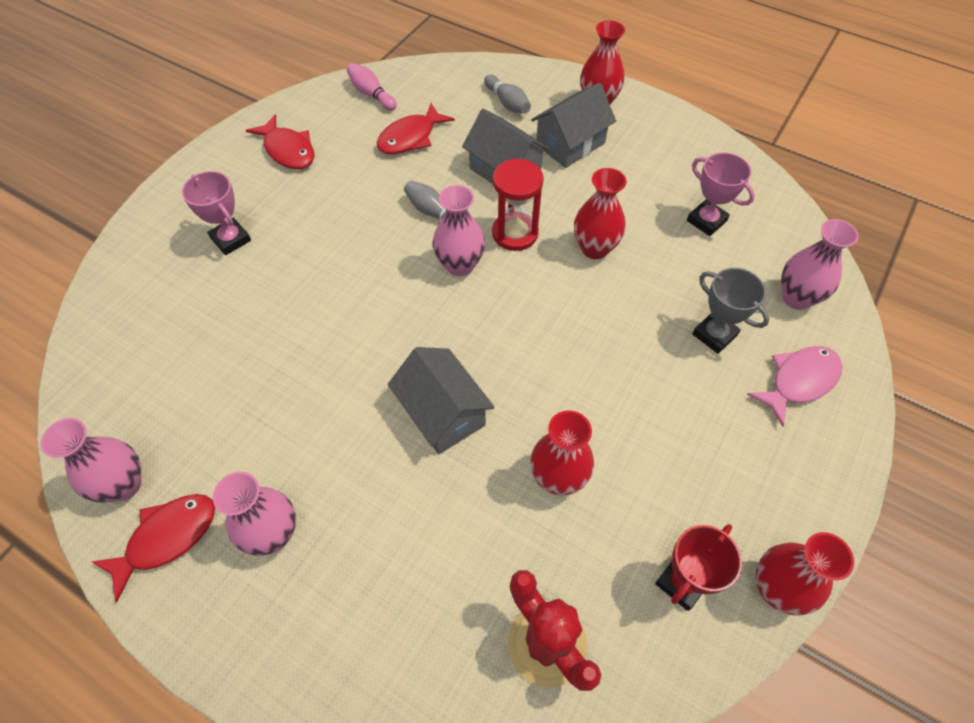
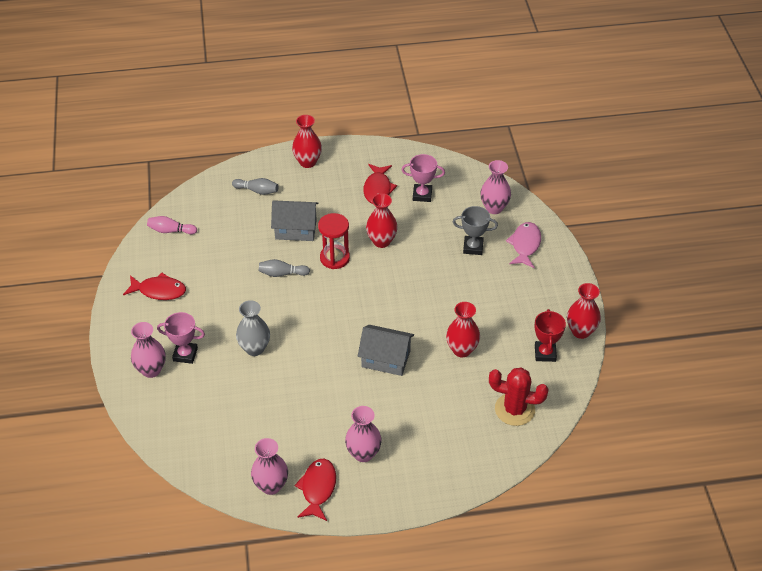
camera: 40 degrees left, 10 degrees down
(307, 284) = (254, 348): none -> grey vase
(410, 137) = (223, 242): red fish -> red fish (378, 189)
(460, 265) = (323, 290): pink vase -> pink vase (151, 370)
(570, 144) = (316, 194): grey house -> none

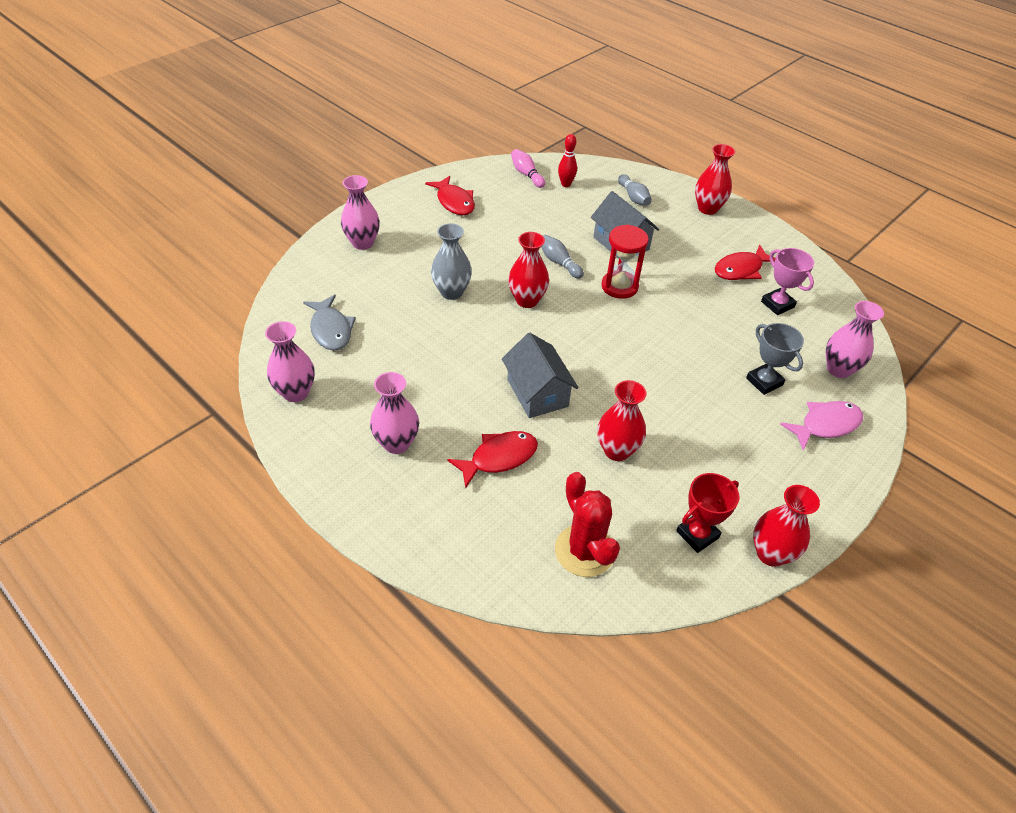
camera: 50 degrees right, 0 degrees up
(185, 354) = (400, 253): pink trophy -> none
(205, 216) = (566, 184): none -> red bowling pin
(227, 436) = (331, 329): none -> grey fish
(318, 488) = (320, 431): red fish -> red fish (499, 458)
(381, 241) = (681, 307): red vase -> red vase (527, 300)

